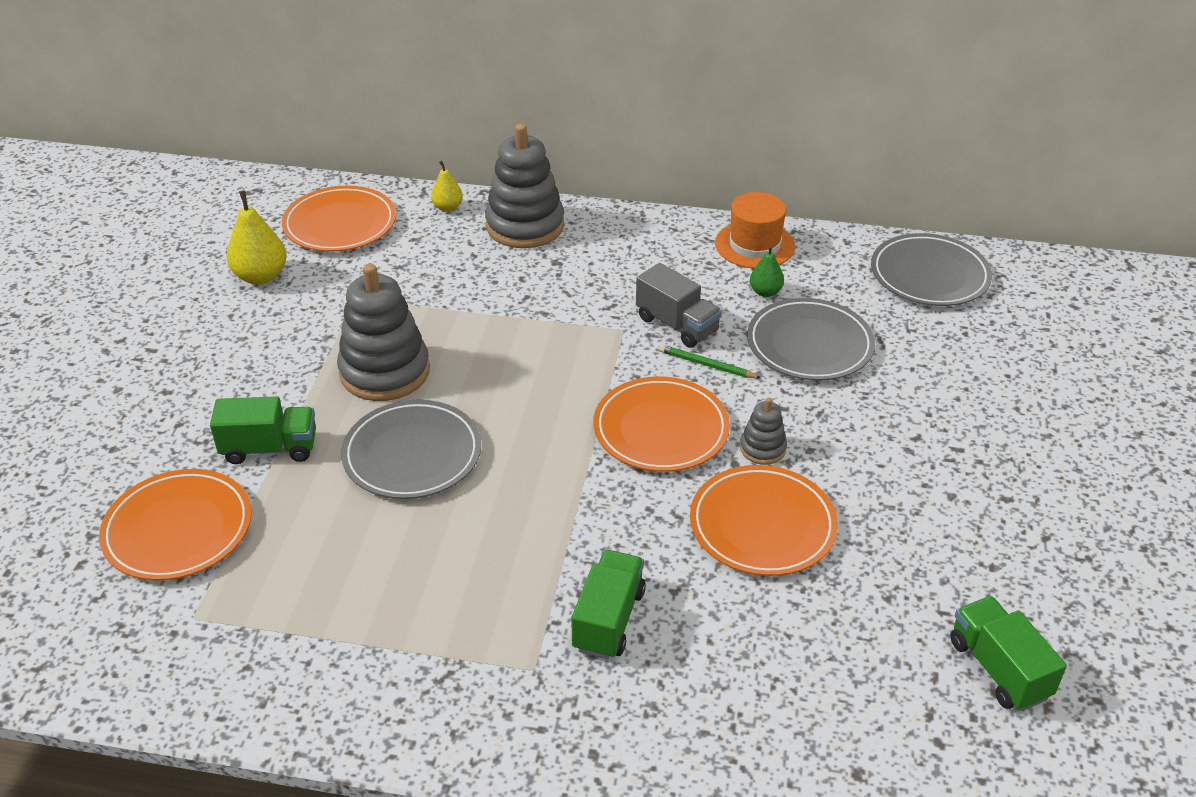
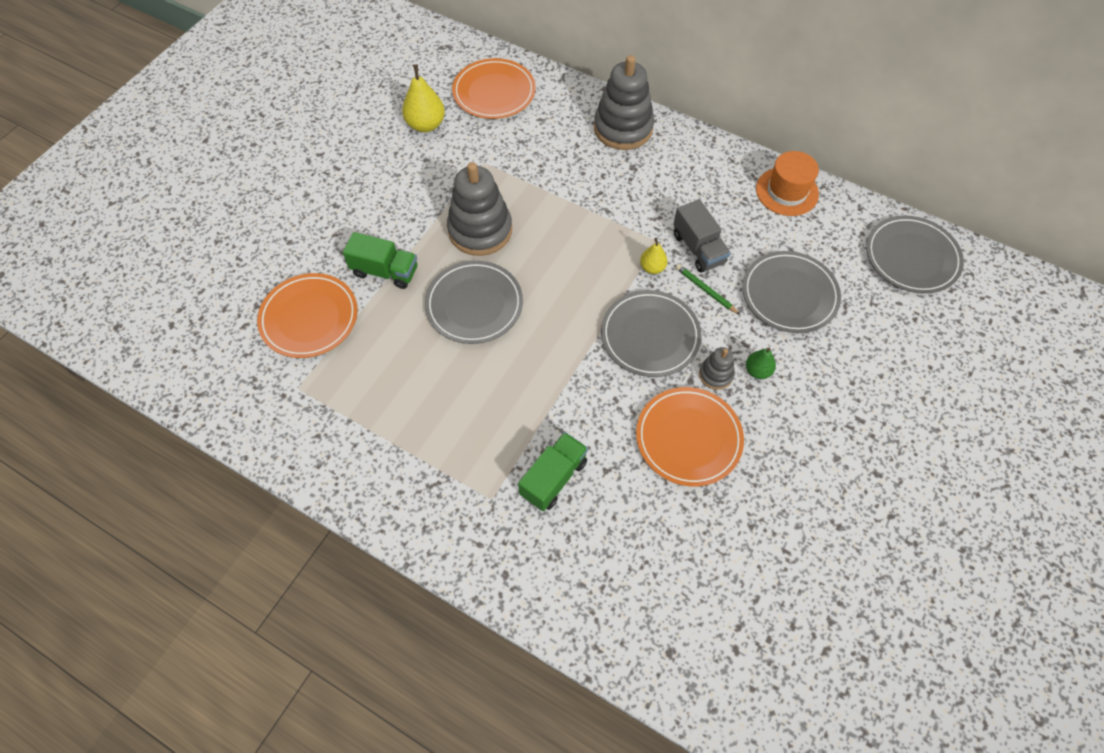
camera: 20 degrees right, 20 degrees up
(447, 207) = (574, 97): yellow pear -> yellow pear (652, 268)
(661, 429) = (650, 336): orange plate -> grey plate
(765, 292) = (776, 237): green pear -> green pear (757, 371)
(998, 669) = (804, 609): green truck -> none

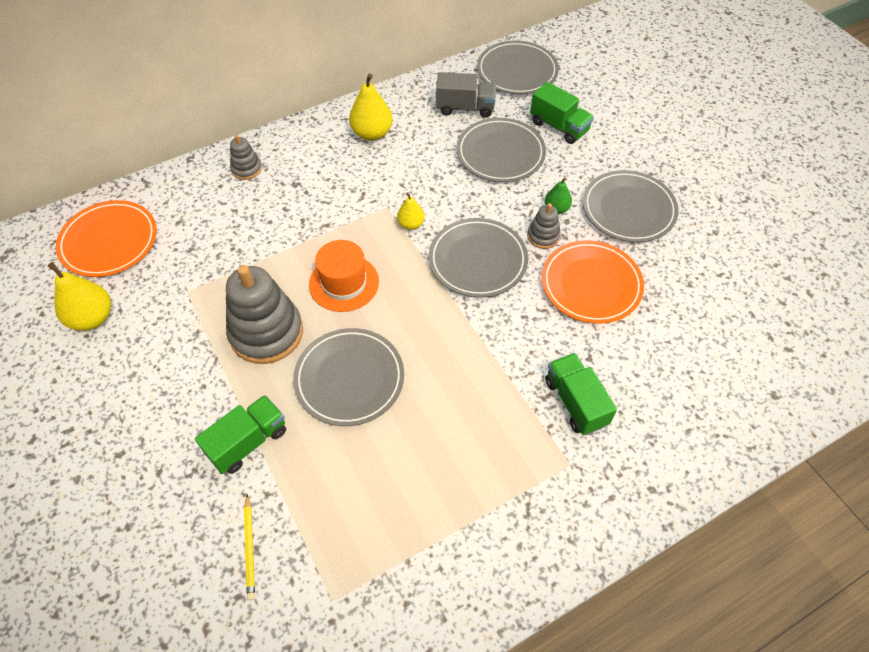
camera: 60 degrees left, 5 degrees down
(309, 318) = (250, 548): orange plate -> yellow pencil
(623, 128) = (246, 169): grey stacking toy -> grey stacking toy, size x0.48
(698, 248) = (415, 184): grey truck -> grey truck (465, 107)
(705, 290) = (459, 201): green pencil -> none
(731, 187) = (372, 133): none -> yellow pear
(787, 191) = (404, 104): orange hat -> orange hat (344, 283)
(806, 433) = (628, 209): none -> grey plate
(867, 327) = (559, 126): none -> green truck

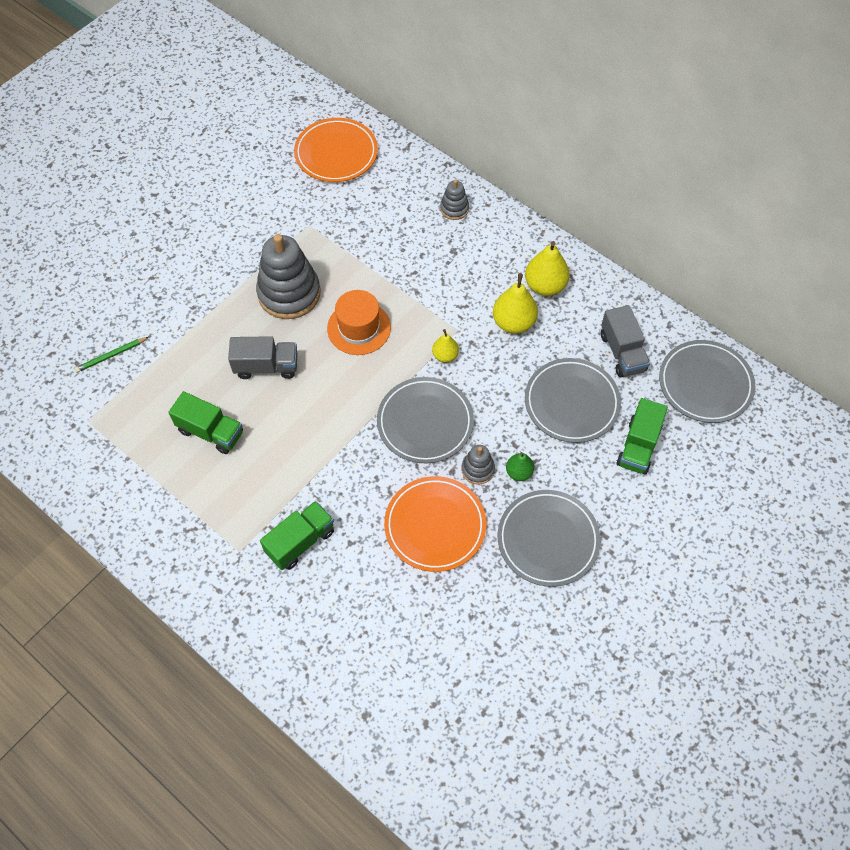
camera: 70 degrees right, 5 degrees up
(92, 318) = (262, 178): yellow pear -> yellow pear (513, 322)
(248, 442) = (191, 321): green truck -> green truck (211, 432)
(250, 548) = (111, 356): yellow pencil -> green pencil
(349, 379) = (266, 366): grey plate -> grey truck

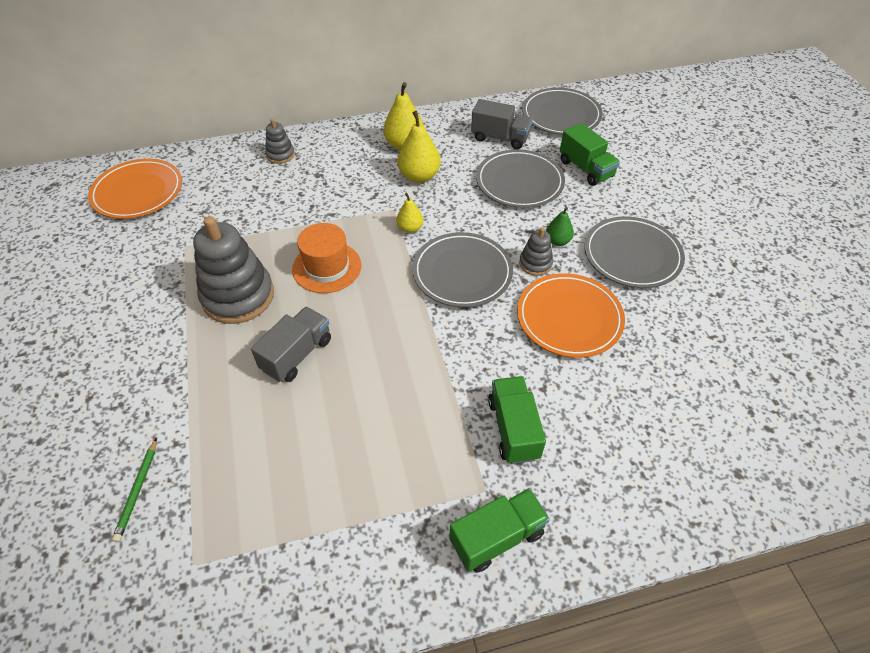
camera: 55 degrees left, 10 degrees down
(211, 432) = (324, 442): green truck -> green truck (497, 537)

